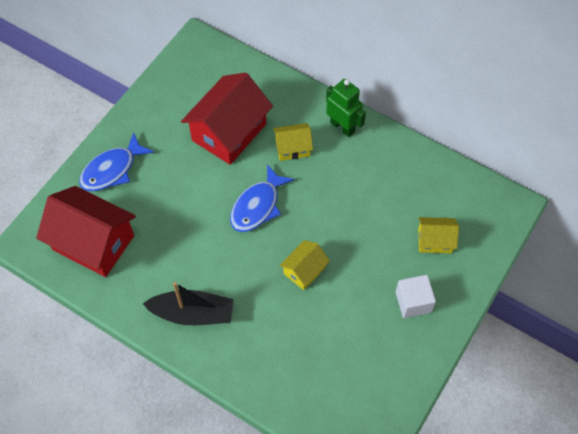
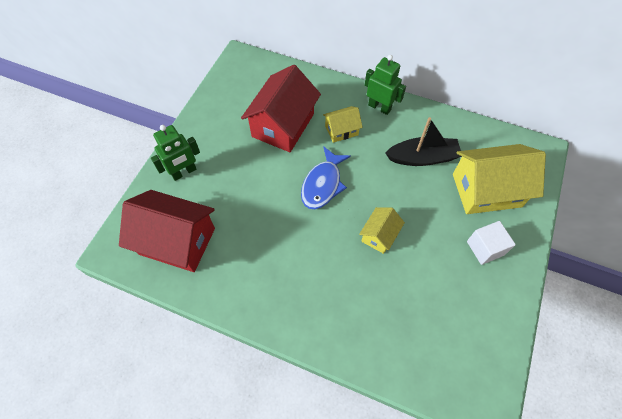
camera: 10 degrees left, 0 degrees up
(112, 170) = (184, 172): blue fish -> green robot
(192, 313) = (285, 293): black boat -> black boat (422, 158)
(434, 241) = (486, 190): yellow house -> yellow house, size x1.96

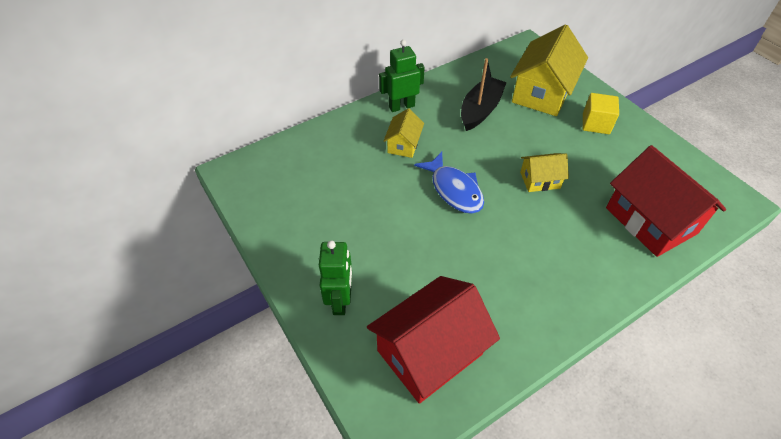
camera: 55 degrees left, 10 degrees down
(283, 125) = (357, 183): red house -> red house (650, 220)
(379, 235) = (540, 180): yellow house -> yellow house turned 75 degrees counterclockwise
(485, 248) = (596, 123): white cube -> yellow cube

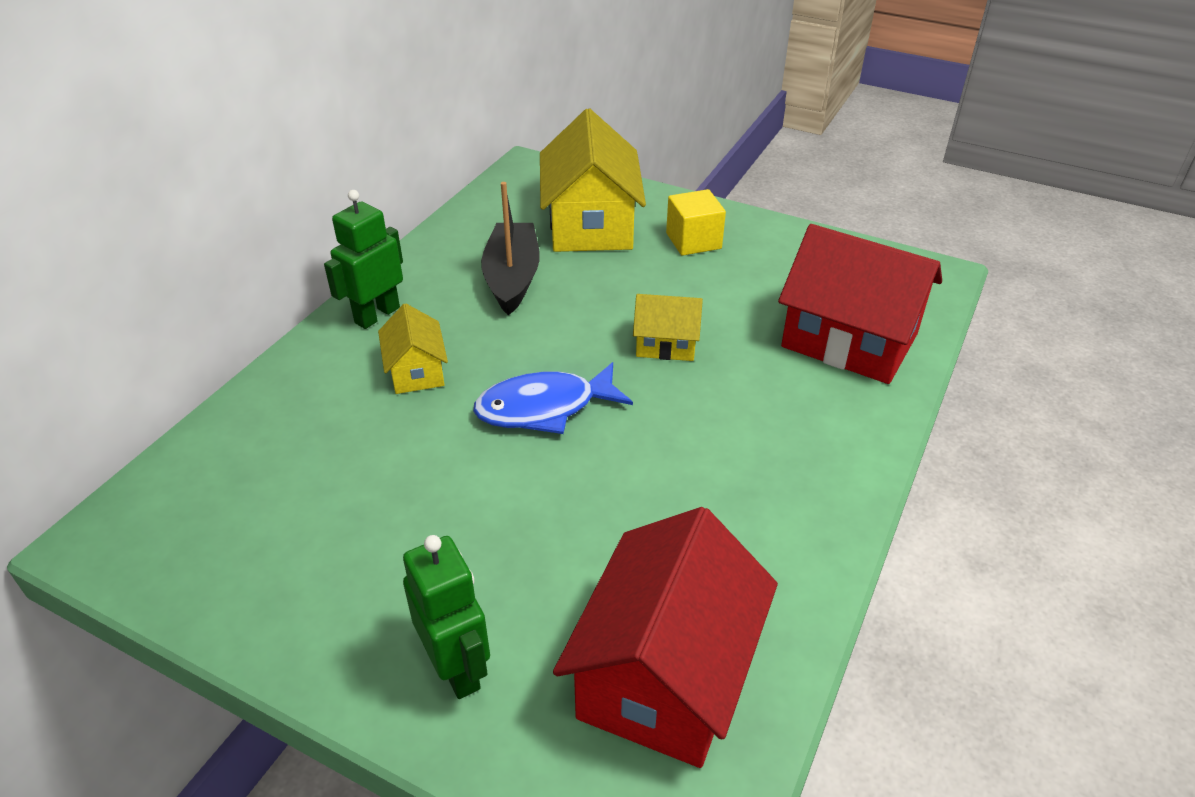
camera: 30 degrees left, 10 degrees down
(454, 190) = (544, 408): blue fish -> blue fish turned 135 degrees clockwise
(540, 180) = (666, 344): yellow house -> yellow house turned 45 degrees clockwise

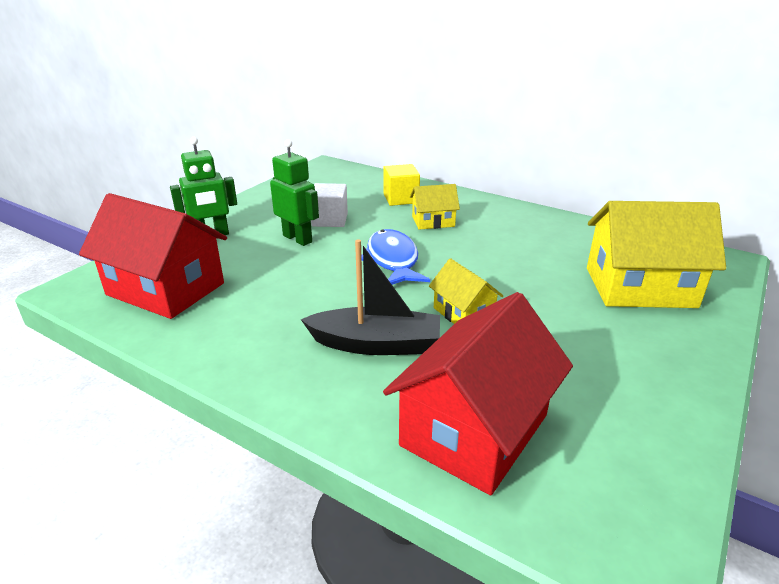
camera: 95 degrees right, 10 degrees down
(377, 315) = (489, 209): green robot -> green robot (297, 238)
(399, 495) = (329, 220): none -> white cube
(512, 278) = (543, 251): black boat -> black boat (376, 344)
(666, 344) = (463, 313): yellow house -> yellow house turned 45 degrees counterclockwise
(693, 241) = (637, 343): yellow cube -> yellow cube (401, 198)

